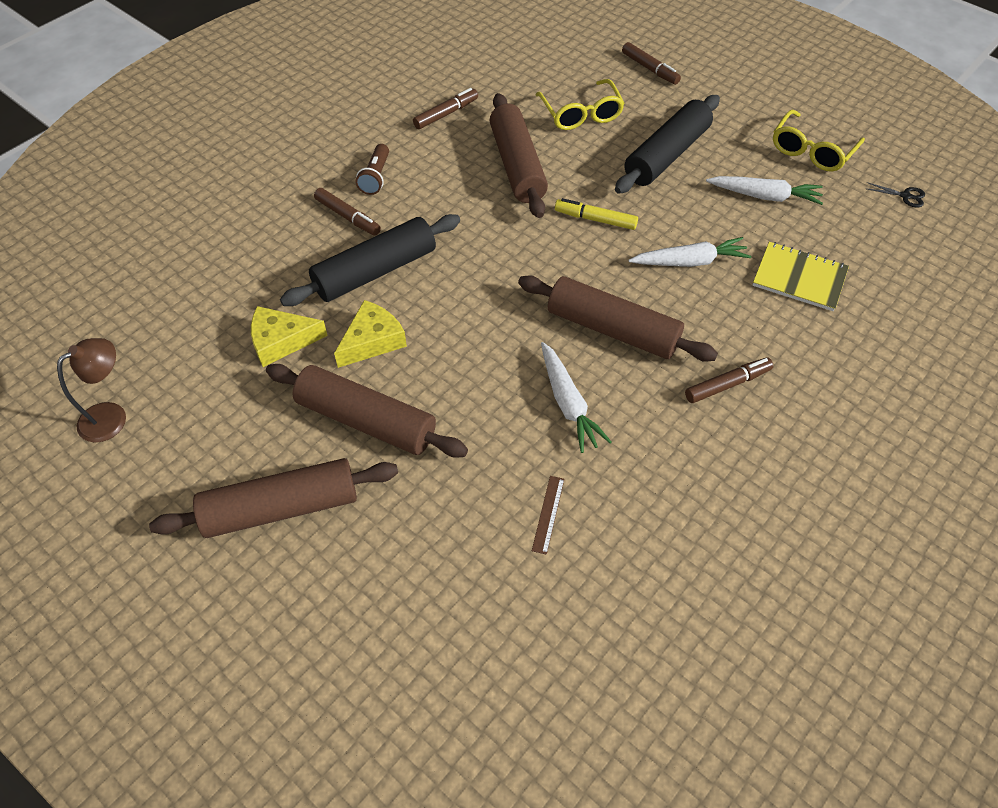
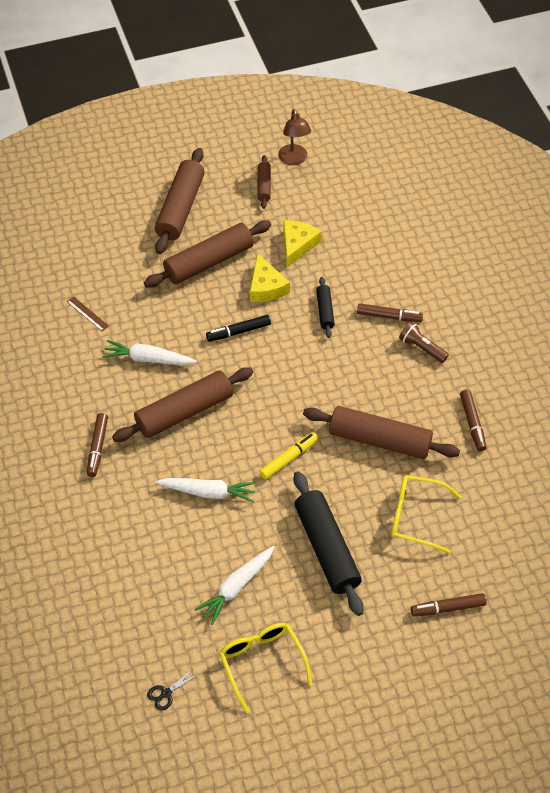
camera: 120 degrees right, 0 degrees up
(184, 427) = (264, 186): none -> brown rolling pin
(348, 217) = (389, 316): brown marker -> brown marker turned 150 degrees counterclockwise
(375, 271) = (325, 311): black rolling pin -> black rolling pin, size x0.50
(461, 335) = (239, 332): none -> black marker
(690, 262) = (208, 492): white carrot -> white carrot turned 105 degrees counterclockwise
(799, 278) = (145, 551): yellow notebook -> none

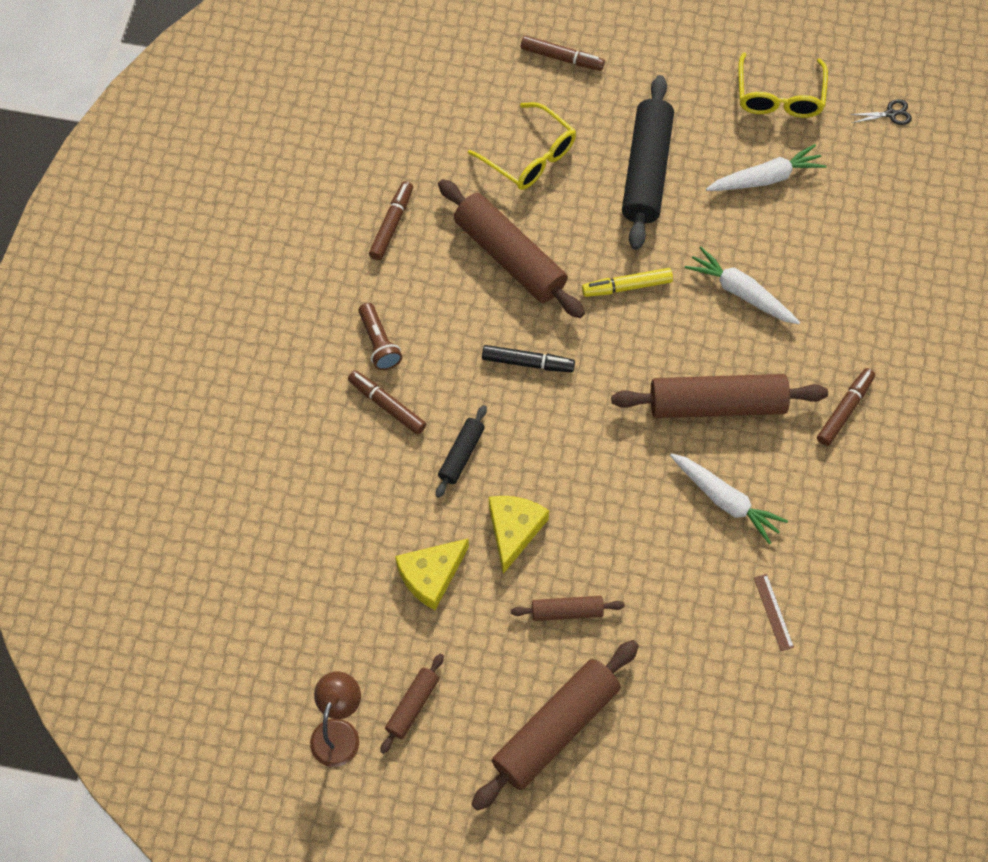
camera: 150 degrees left, 10 degrees up
(208, 262) = (567, 611): brown rolling pin -> brown rolling pin, size x0.50
(239, 332) = (589, 481): black marker -> black marker (527, 362)

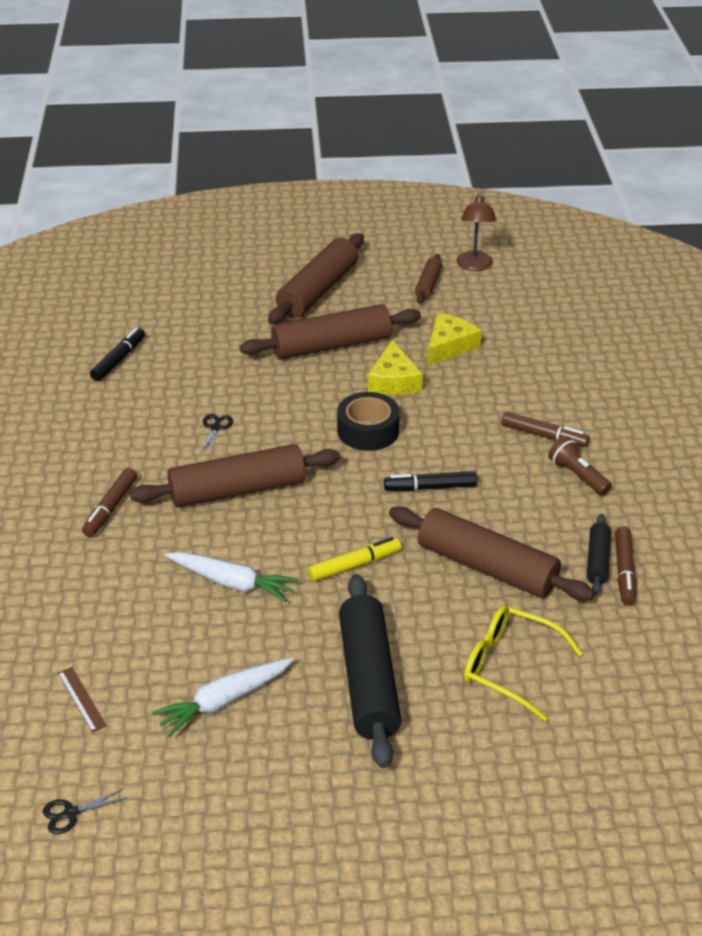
camera: 165 degrees right, 25 degrees down
(461, 455) = (460, 416): black rolling pin -> black rolling pin (597, 560)
(561, 58) = (522, 792): brown marker -> none
(565, 457) = (368, 431): none -> black tape
(567, 611) = (331, 345): brown rolling pin -> brown rolling pin, size x2.00
(725, 500) = (215, 428): white carrot -> black scissors
(773, 612) = (161, 371): brown ruler -> brown ruler (81, 699)
(779, 97) = (222, 803): yellow glasses -> none
(822, 647) = (118, 360): none -> black marker

